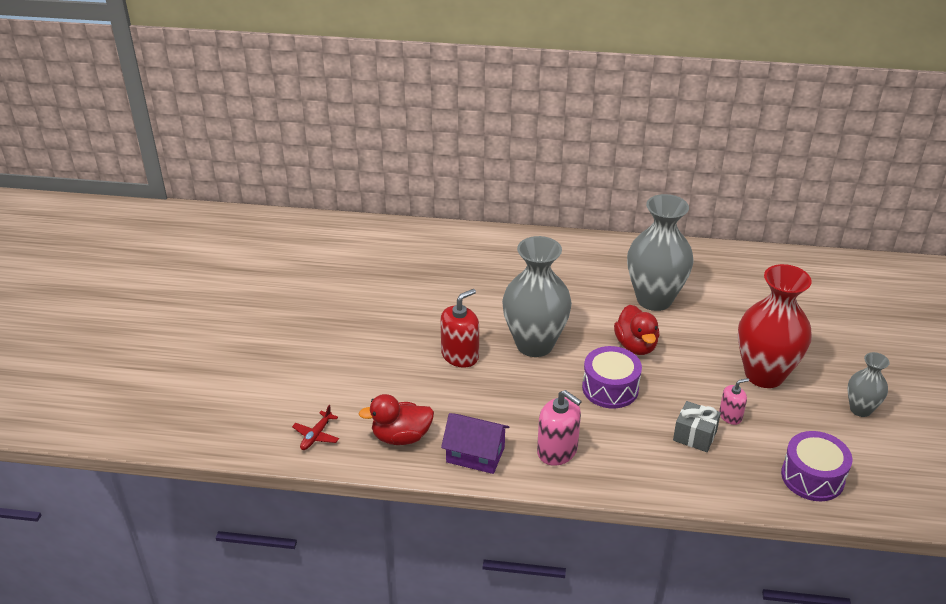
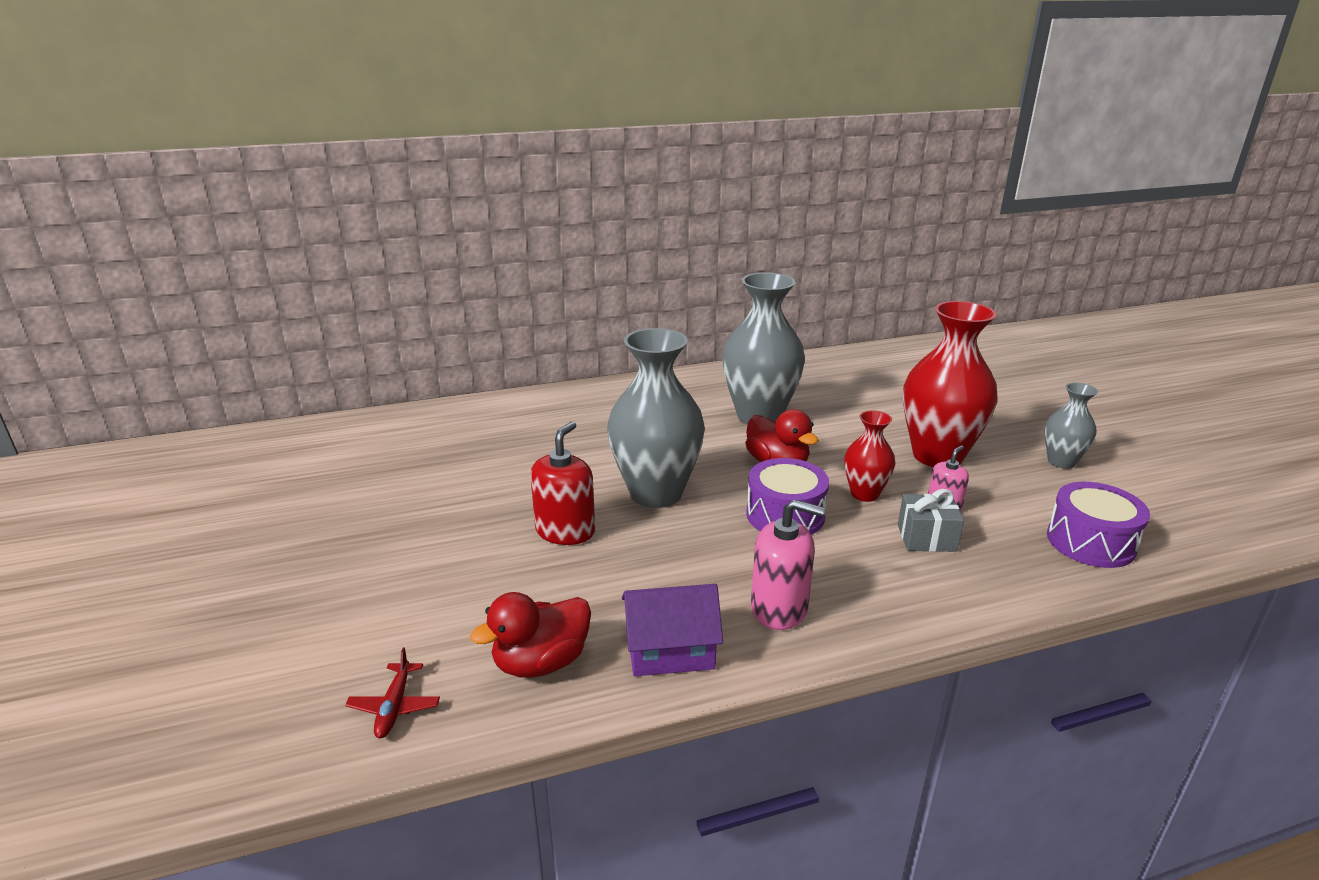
camera: 25 degrees left, 10 degrees down
(680, 389) = (864, 494): none -> red vase

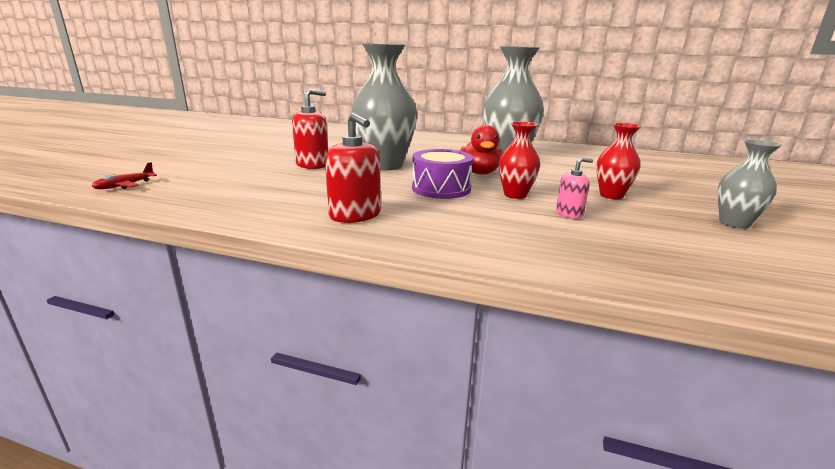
camera: 35 degrees right, 5 degrees down
(541, 662) = (203, 193): red duck -> none
(670, 650) = (263, 209): purple house -> none
(779, 608) = (355, 215): pink soap dispenser -> red soap dispenser
(926, 538) = (522, 221): grey gift -> none
(937, 456) = (611, 195): red vase -> red vase, size x0.52
(1090, 542) = (681, 264): purple drum -> none

